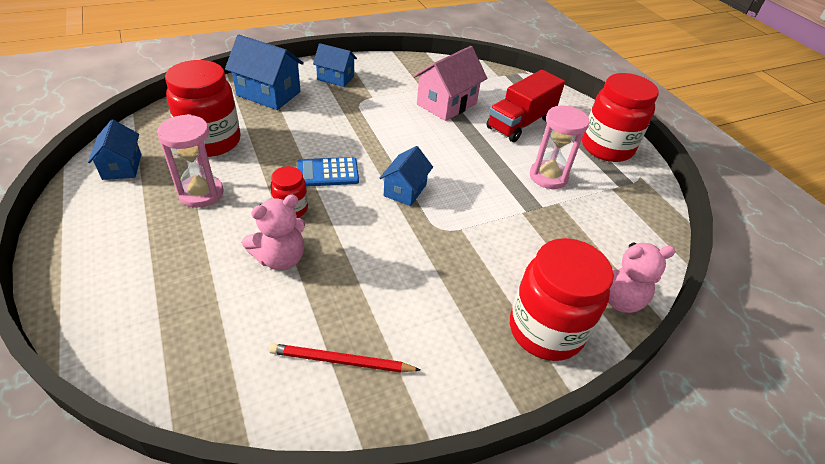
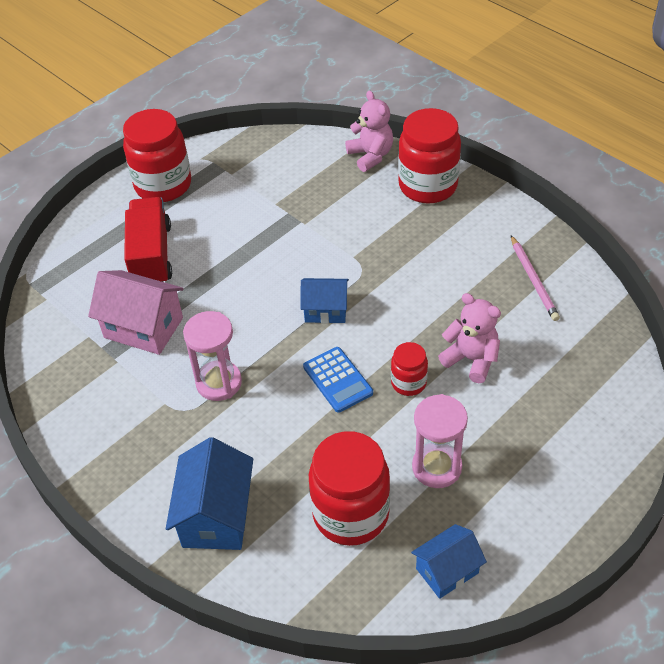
camera: 105 degrees left, 5 degrees up
(335, 78) = (136, 462): blue house -> none
(341, 361) = (533, 280): red pencil -> pink pencil
(520, 123) = (151, 256): red truck -> red truck turned 120 degrees counterclockwise
(548, 177) = (239, 217): pink hourglass -> pink hourglass (219, 382)

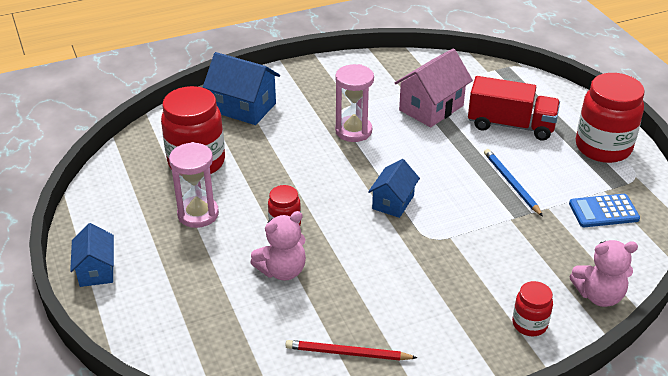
camera: 110 degrees right, 10 degrees down
(251, 234) = (511, 183): none -> blue pencil
(338, 380) = (315, 188): blue calculator -> blue calculator (603, 211)
(428, 186) = (529, 324): red jar -> red jar, size x0.51
(447, 570) = (118, 191): blue house -> blue house (96, 270)
(533, 280) = (347, 353): pink pencil -> red pencil

